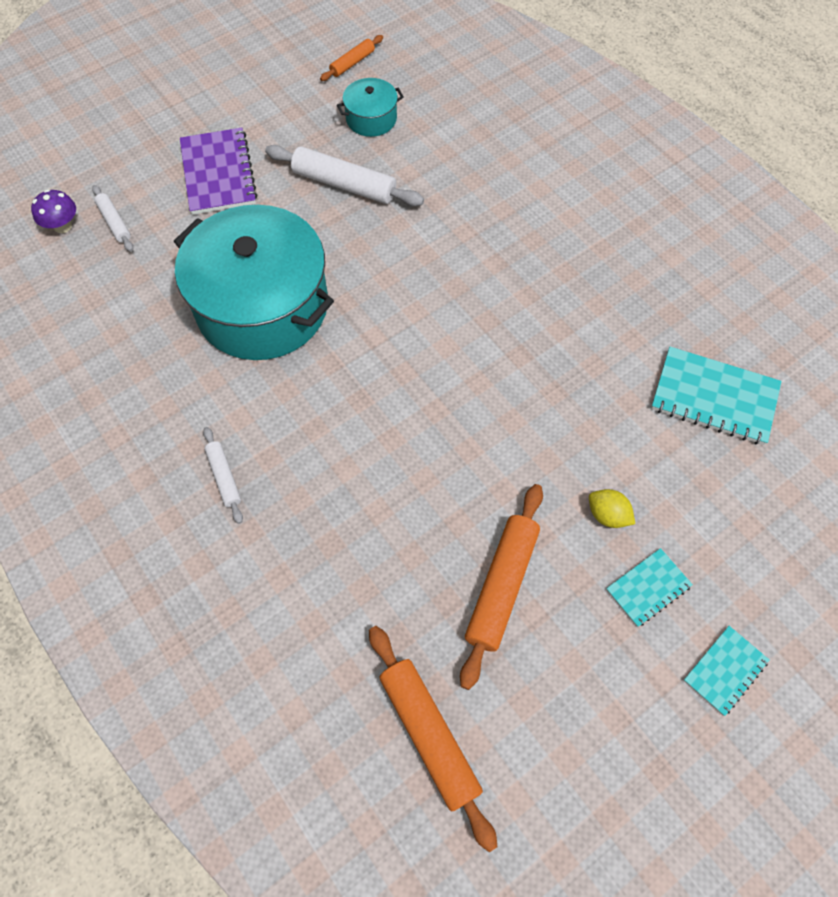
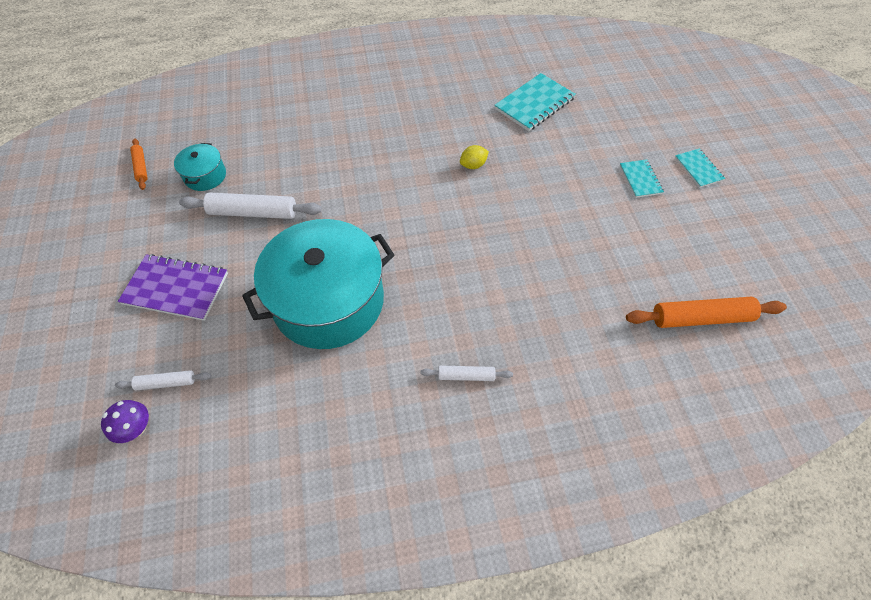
camera: 65 degrees left, 5 degrees down
(344, 184) = (253, 213): white rolling pin -> white rolling pin turned 45 degrees clockwise
(501, 586) = (615, 245): orange rolling pin -> none
(607, 515) = (588, 178): yellow lemon -> yellow lemon (473, 165)

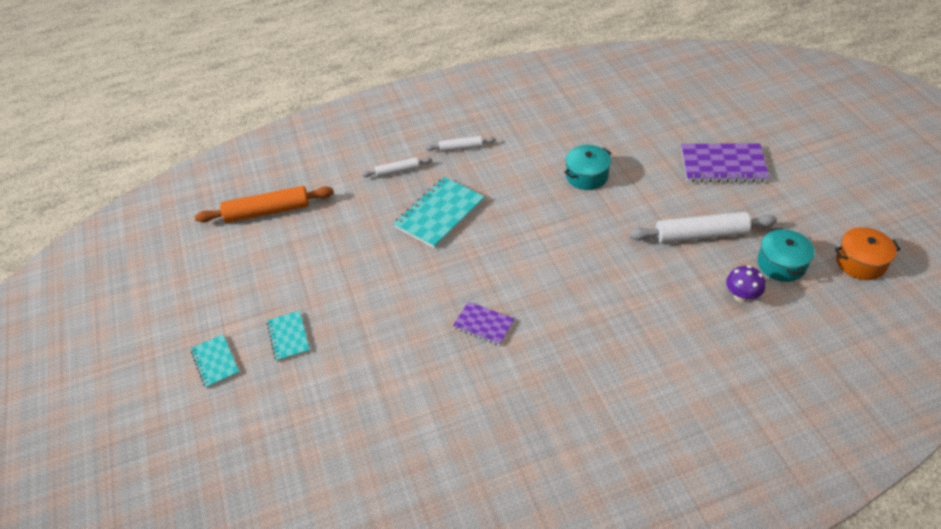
camera: 175 degrees right, 10 degrees down
(136, 428) = (681, 90): purple mushroom -> purple mushroom (741, 296)
(141, 167) = (860, 262): orange rolling pin -> orange pot
(166, 383) = (680, 112): white rolling pin -> white rolling pin (397, 171)
(328, 301) = (587, 176): turquoise pot -> turquoise pot, size x0.44
(473, 165) = (483, 324): yellow lemon -> purple notebook
(534, 104) = (412, 434): turquoise notebook -> turquoise notebook (439, 214)

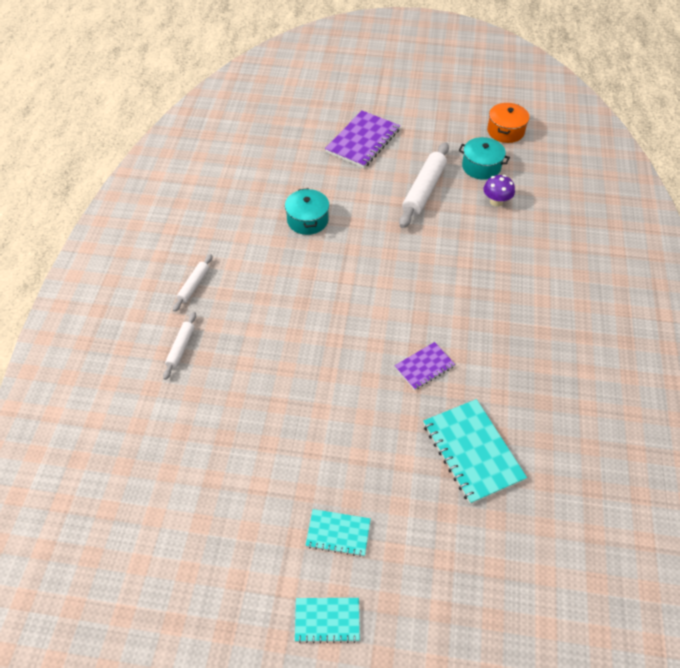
camera: 65 degrees left, 5 degrees up
(267, 211) = (138, 490): orange rolling pin -> none
(439, 214) = (269, 340): turquoise notebook -> turquoise notebook (472, 452)

